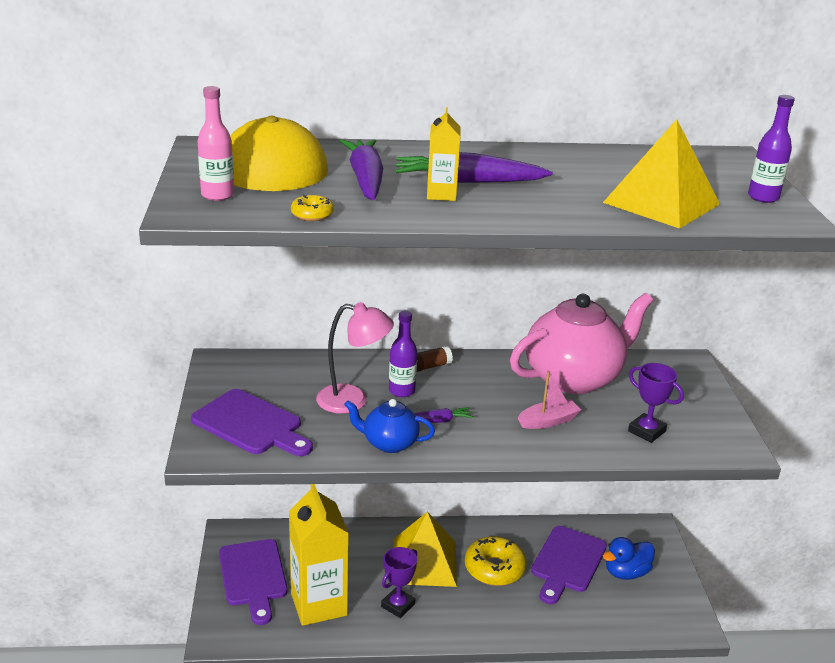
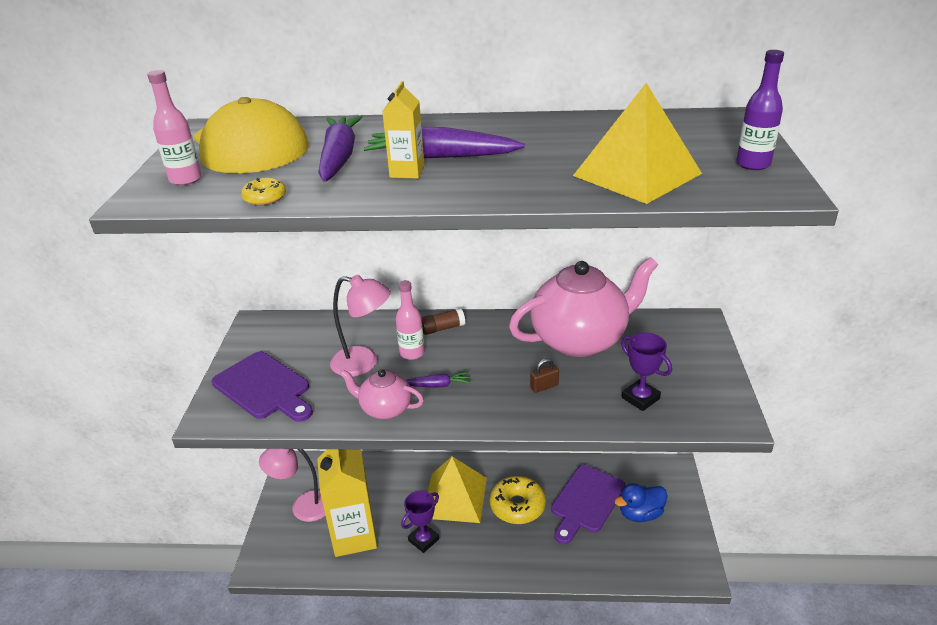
camera: 10 degrees right, 5 degrees up
(253, 576) = (303, 507): purple cutting board -> pink lamp
(389, 443) = (385, 409): blue teapot -> pink teapot
(402, 391) = (412, 353): purple bottle -> pink bottle
(548, 421) = (544, 386): pink boat -> brown padlock

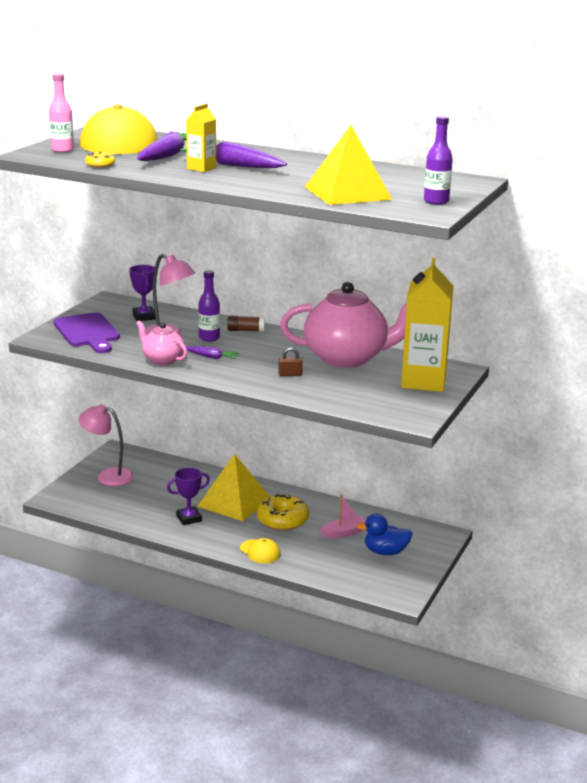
camera: 20 degrees right, 10 degrees down
(354, 536) = (136, 502): yellow carton -> yellow carton (423, 381)
(412, 353) = (209, 338): pink bottle -> purple bottle
(524, 562) = (260, 551): none -> yellow cap
(586, 501) = (344, 533): purple cutting board -> pink boat
(640, 398) = (357, 395): purple trophy -> purple trophy (144, 317)

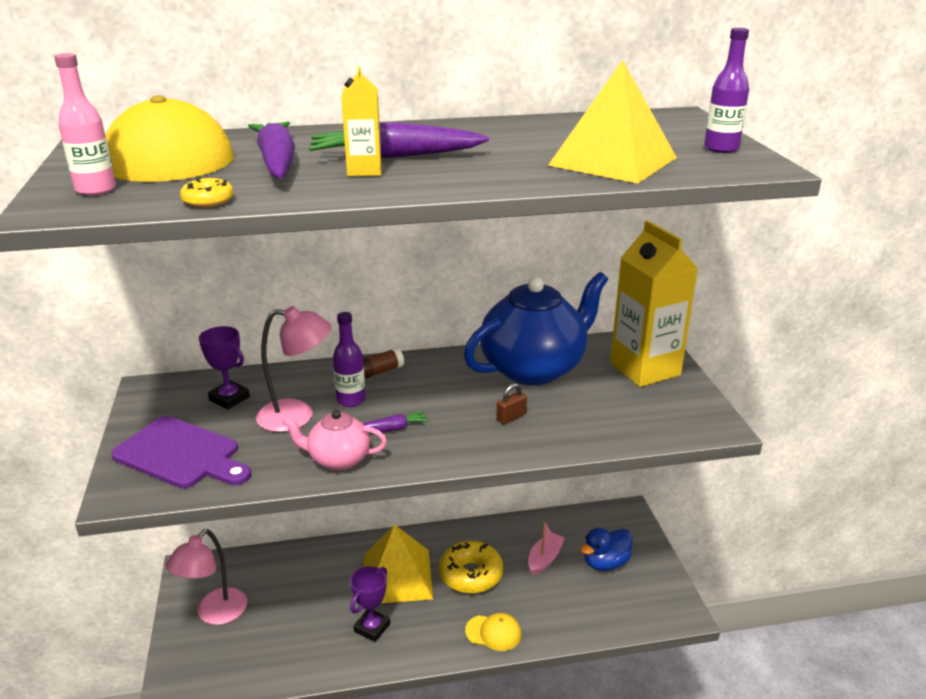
camera: 35 degrees left, 5 degrees up
(108, 476) = (215, 614): pink lamp -> pink lamp turned 45 degrees counterclockwise
(347, 358) = (534, 368): pink teapot -> blue teapot

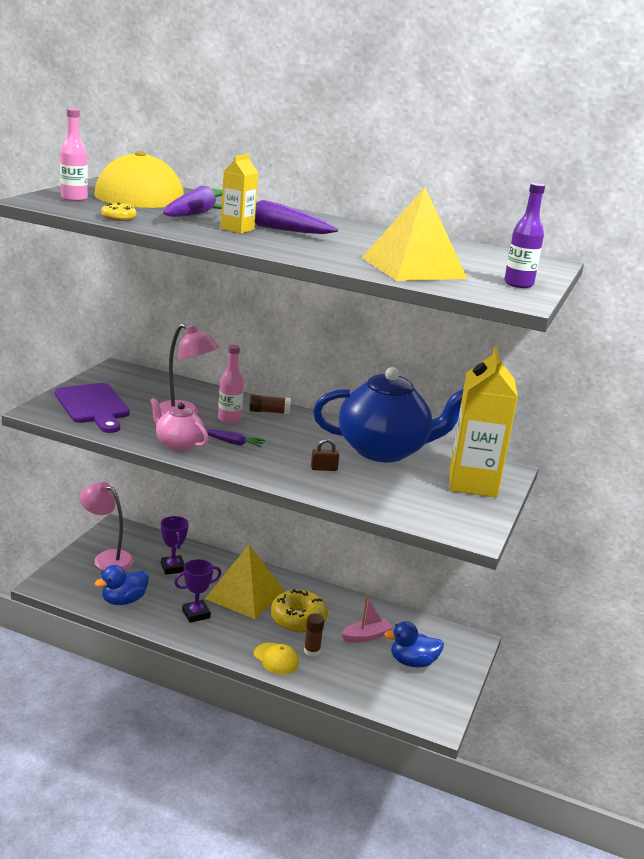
camera: 30 degrees right, 5 degrees down
(215, 614) = (107, 558): pink lamp -> pink lamp turned 60 degrees clockwise
(229, 398) = (156, 390): purple trophy -> purple trophy (173, 567)
(282, 656) = (123, 600): none -> blue duck
(351, 400) = (229, 419): purple bottle -> pink bottle
(516, 604) = (312, 651): none -> brown glue stick

